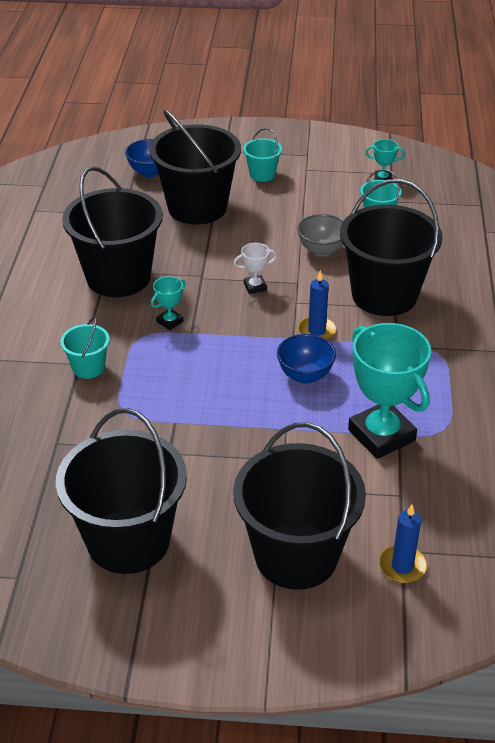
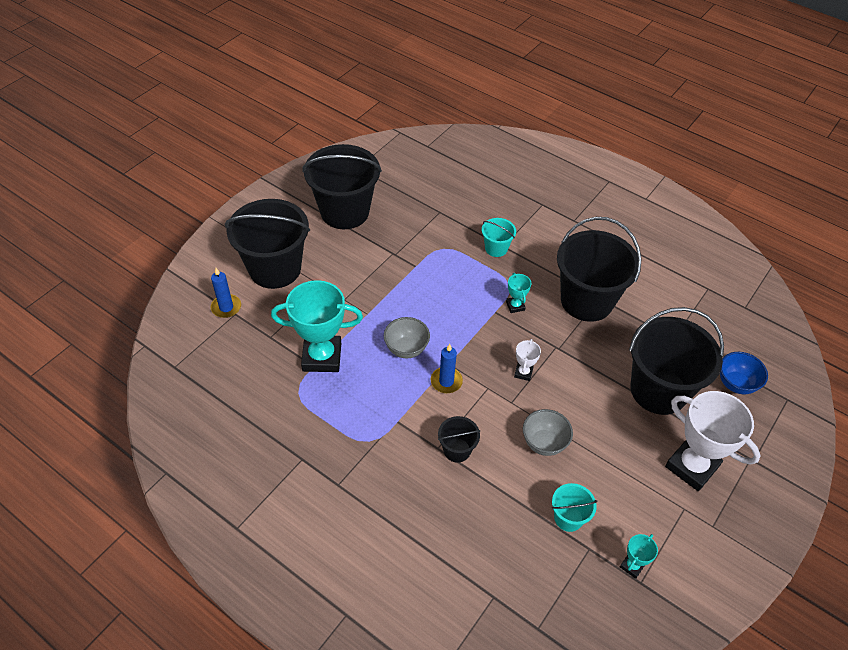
camera: 120 degrees right, 10 degrees up
(262, 174) = (692, 466): turquoise bucket -> white trophy
(305, 375) = (406, 349): blue bowl -> grey bowl
(384, 295) = (457, 450): black bucket -> black bucket, size x0.46

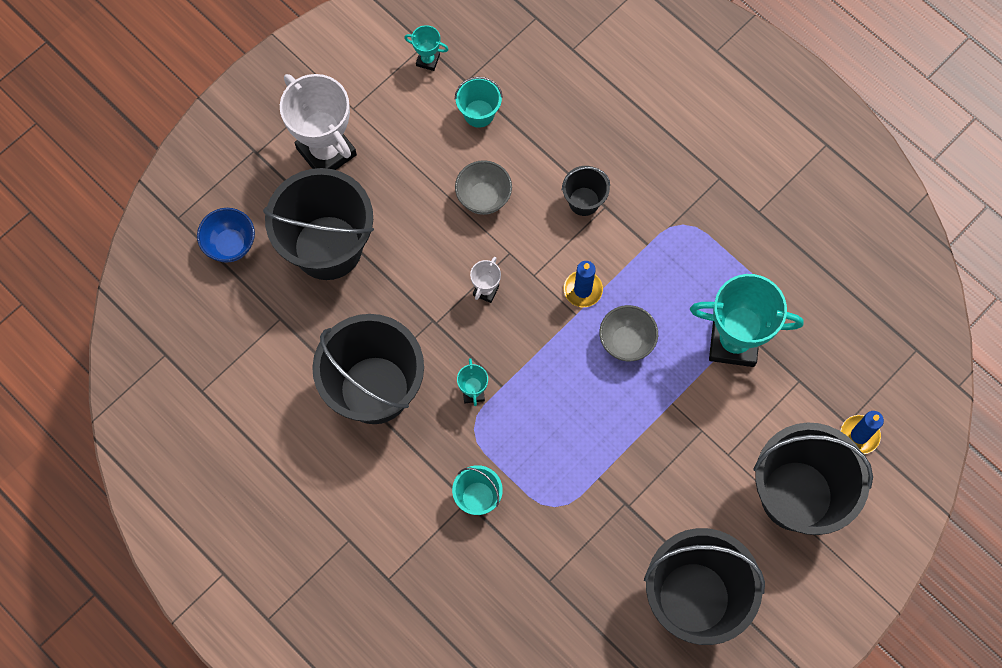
camera: 170 degrees left, 20 degrees up
(632, 566) = (428, 60): turquoise trophy -> turquoise trophy turned 60 degrees clockwise

